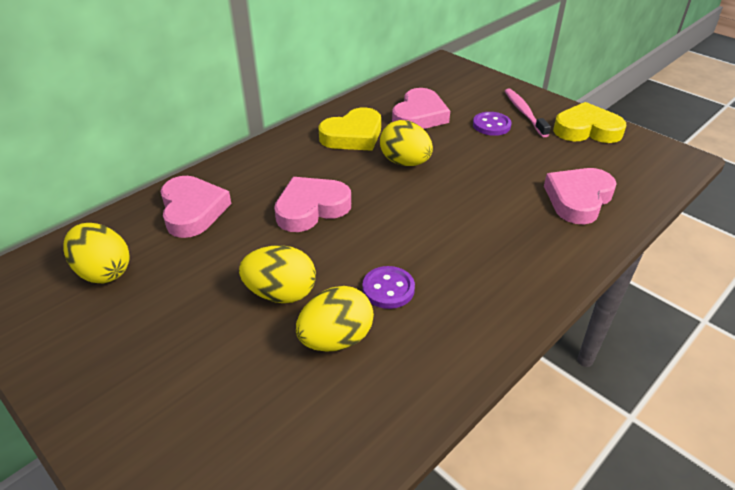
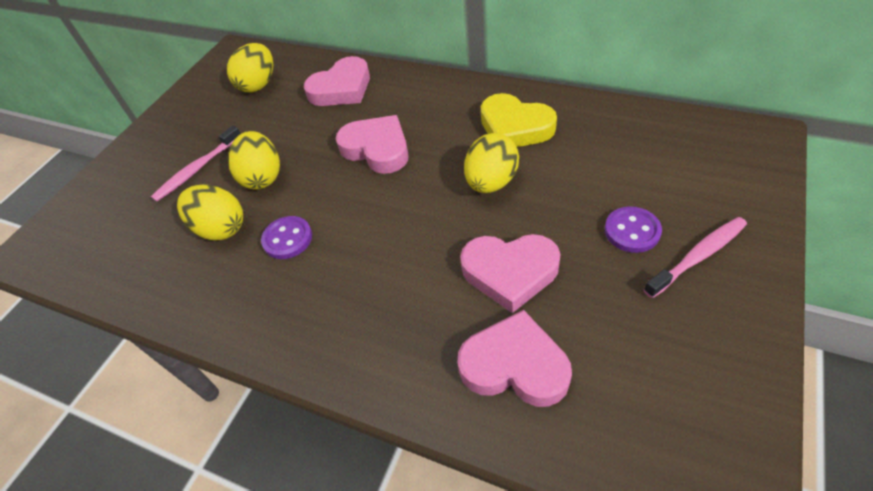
camera: 75 degrees right, 10 degrees up
(214, 350) = (197, 169): none -> pink toothbrush
(419, 116) = (598, 160): pink heart -> pink heart (510, 272)
(586, 130) = (713, 343): yellow heart -> none

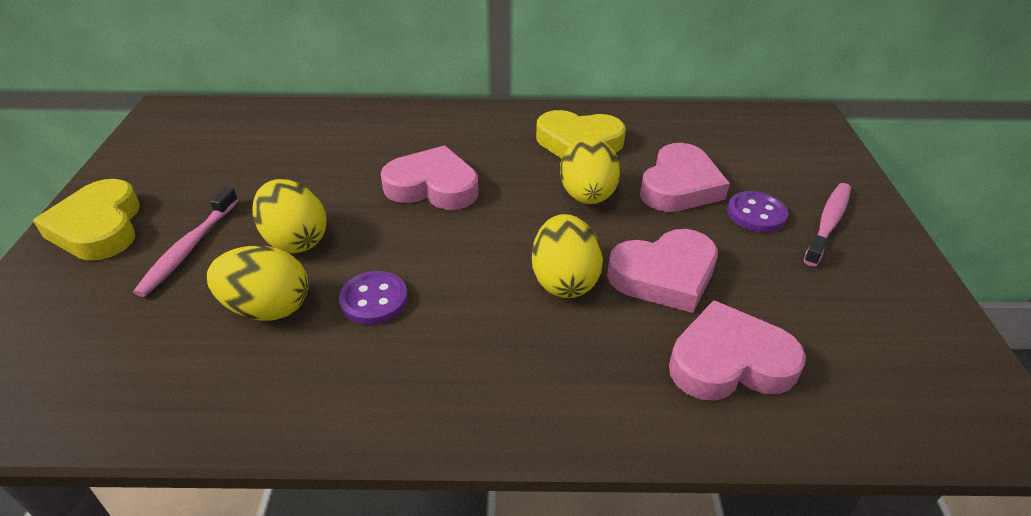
camera: 30 degrees left, 10 degrees down
(156, 141) = (99, 227): none -> yellow heart
(258, 85) = (227, 143): yellow egg -> yellow egg (564, 280)
(341, 88) = (348, 133): pink heart -> pink heart (679, 186)

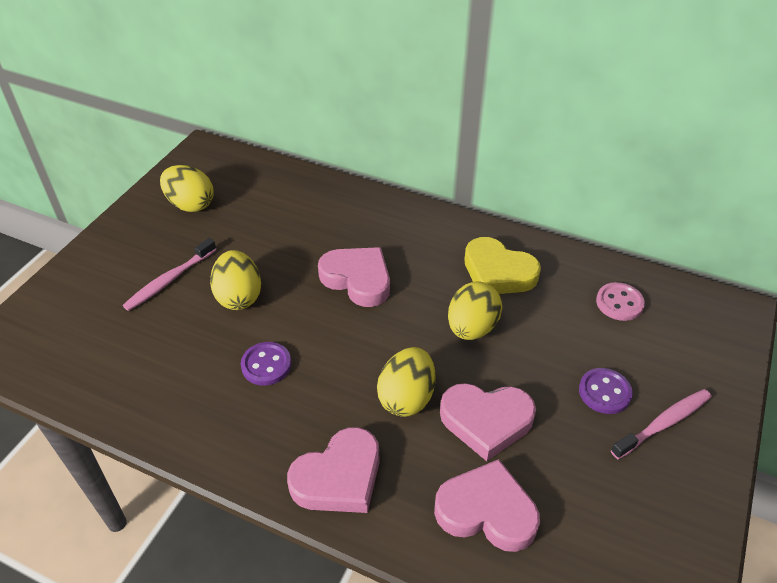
camera: 25 degrees right, 5 degrees up
(99, 227) = (123, 244): yellow heart -> none
(267, 308) = (197, 346): yellow egg -> yellow egg (190, 204)
(679, 186) = (556, 343): pink heart -> pink heart (339, 477)
(710, 139) = (619, 303): none -> pink button

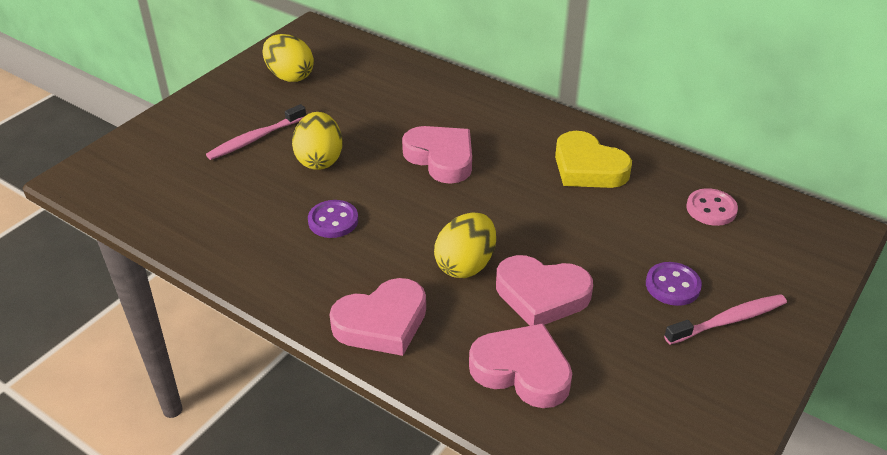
camera: 10 degrees right, 5 degrees down
(472, 328) = (548, 213): yellow egg -> none

